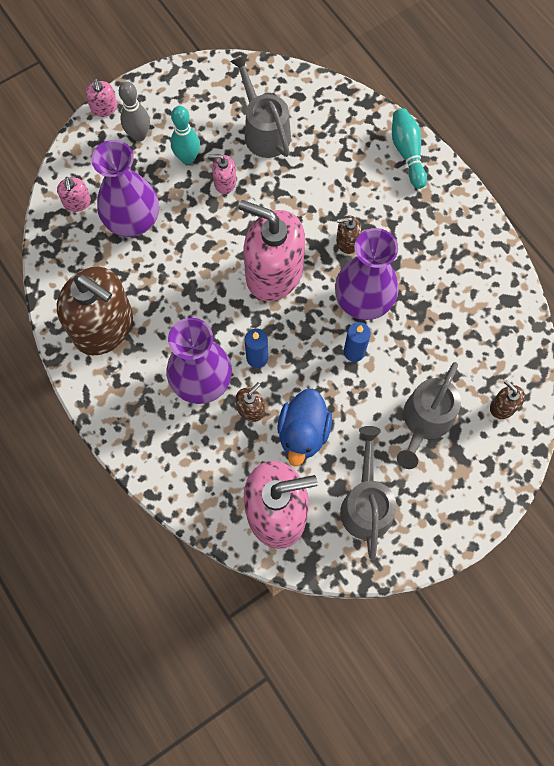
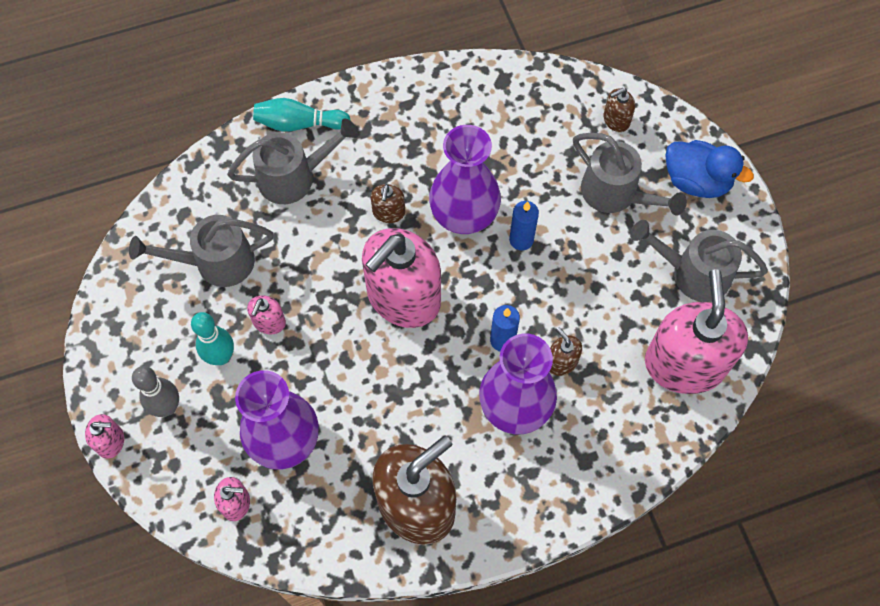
camera: 75 degrees left, 5 degrees down
(303, 433) = (601, 314): blue duck -> blue duck (696, 181)
(357, 164) = (295, 177): none -> grey watering can

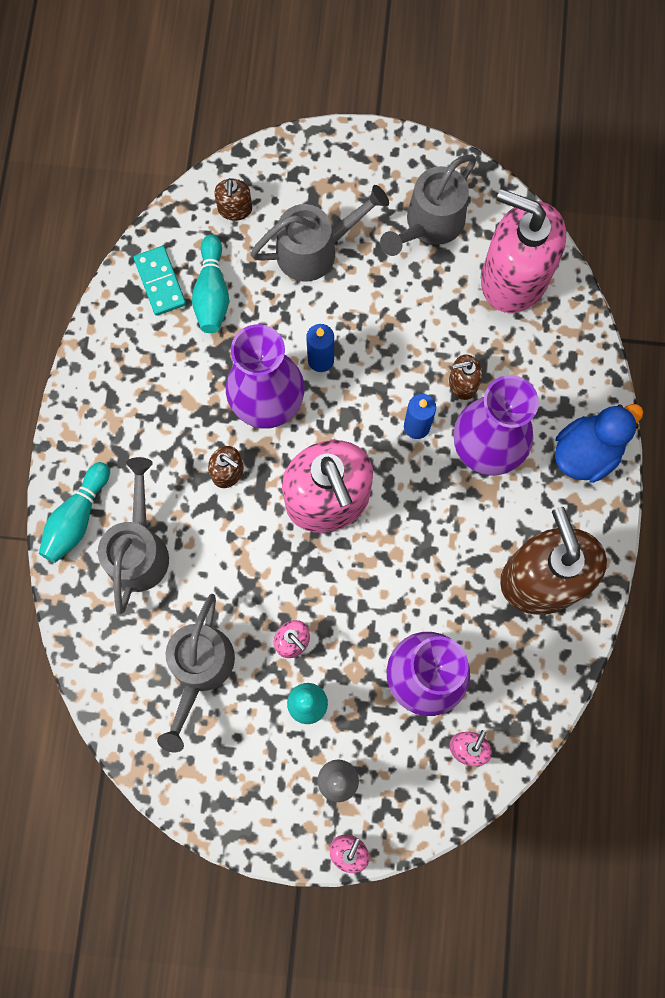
camera: 65 degrees left, 10 degrees up
(522, 95) = (160, 282): none -> turquoise domino
(534, 135) = (212, 293): none -> turquoise bowling pin
(696, 181) = (338, 172): blue duck -> blue duck (586, 452)

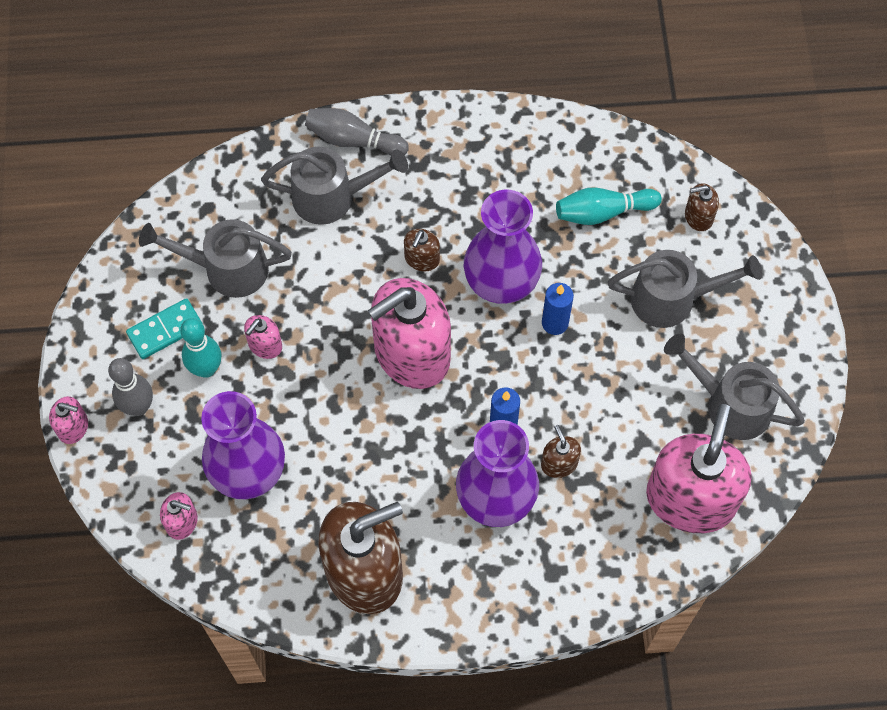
camera: 80 degrees right, 10 degrees down
(77, 518) = (353, 140): turquoise bowling pin -> grey bowling pin
(160, 282) = (603, 164): turquoise domino -> turquoise domino (165, 330)
(316, 250) = (673, 299): grey watering can -> grey watering can turned 60 degrees counterclockwise
(586, 452) = (508, 600): blue duck -> none

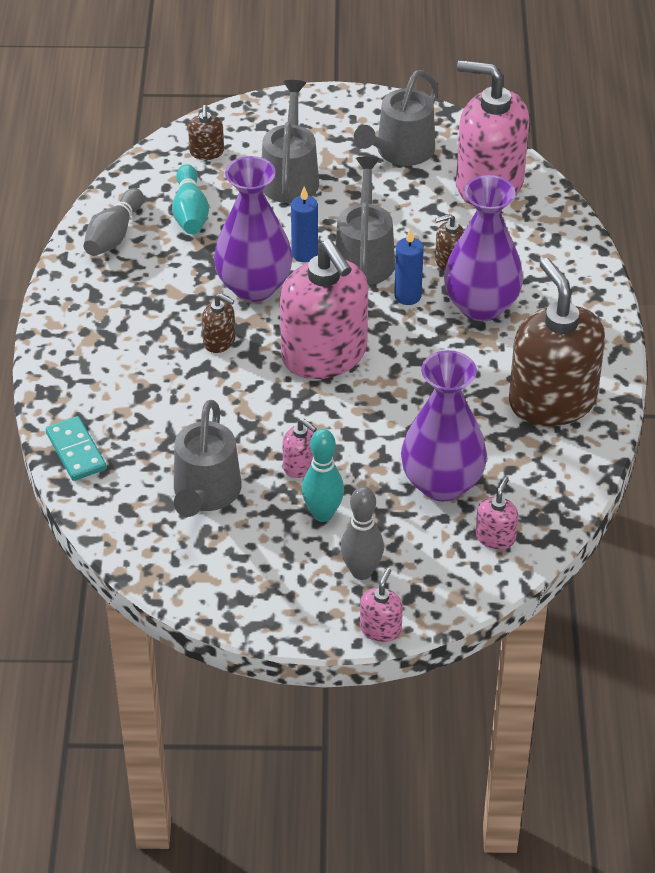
camera: 85 degrees left, 20 degrees down
(165, 330) = (272, 547): turquoise domino -> turquoise domino (76, 451)
(333, 197) = (133, 404): grey watering can -> grey watering can (364, 256)
(353, 140) = (67, 386): grey bowling pin -> grey bowling pin (114, 235)

